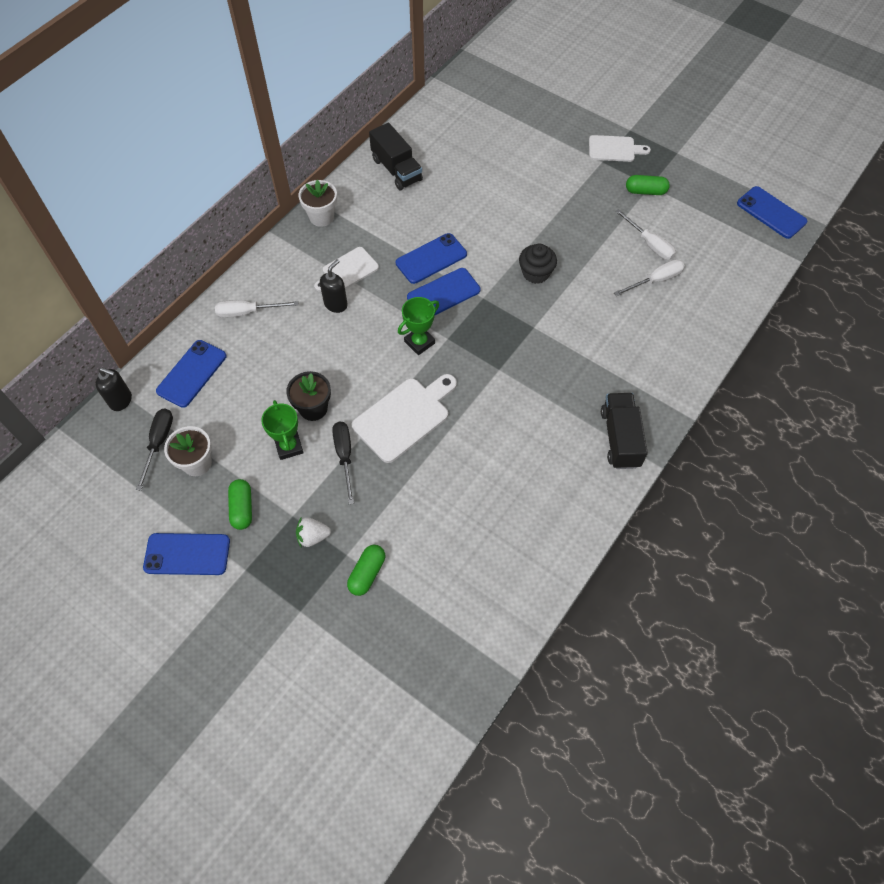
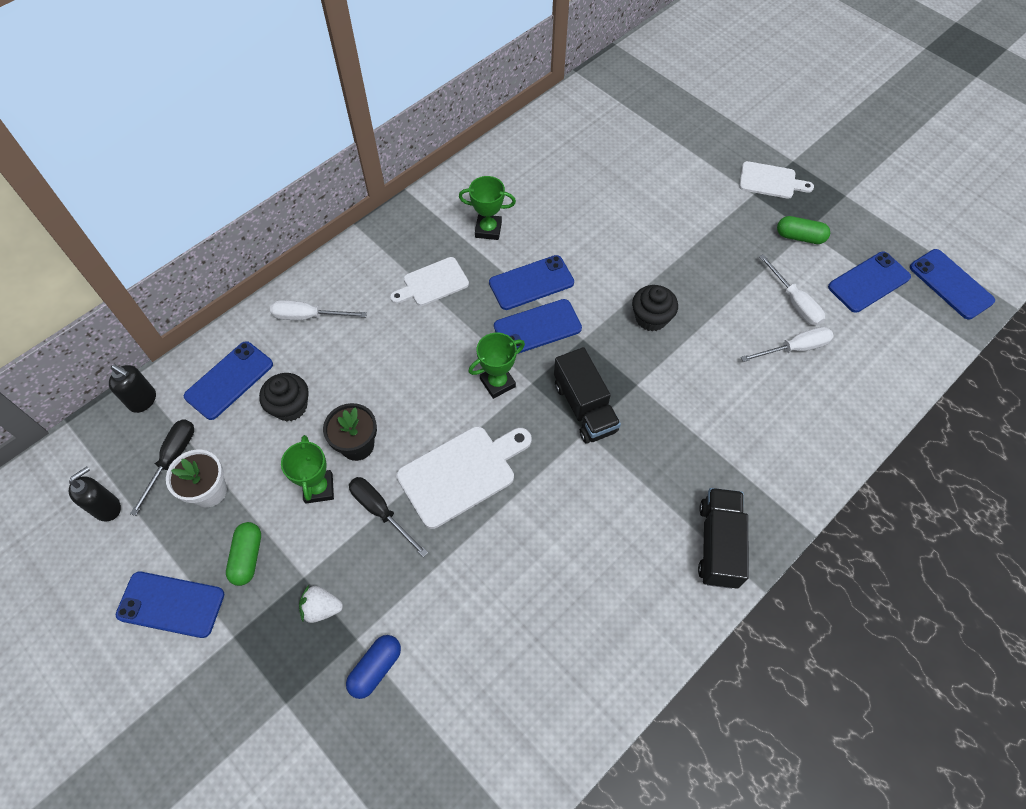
camera: 10 degrees right, 0 degrees up
(249, 386) = (290, 406): none -> black cupcake
(321, 217) = (416, 215): white flower pot -> none
(336, 304) = (410, 322): black soap dispenser -> black soap dispenser (107, 507)
(344, 456) = (381, 511): black screwdriver -> black screwdriver turned 45 degrees counterclockwise
(367, 573) = (376, 668): green capsule -> blue capsule
(386, 220) = (488, 229): none -> green trophy
(396, 170) = (512, 172): black truck -> black truck (584, 407)
(706, 220) = (868, 282): none -> blue phone

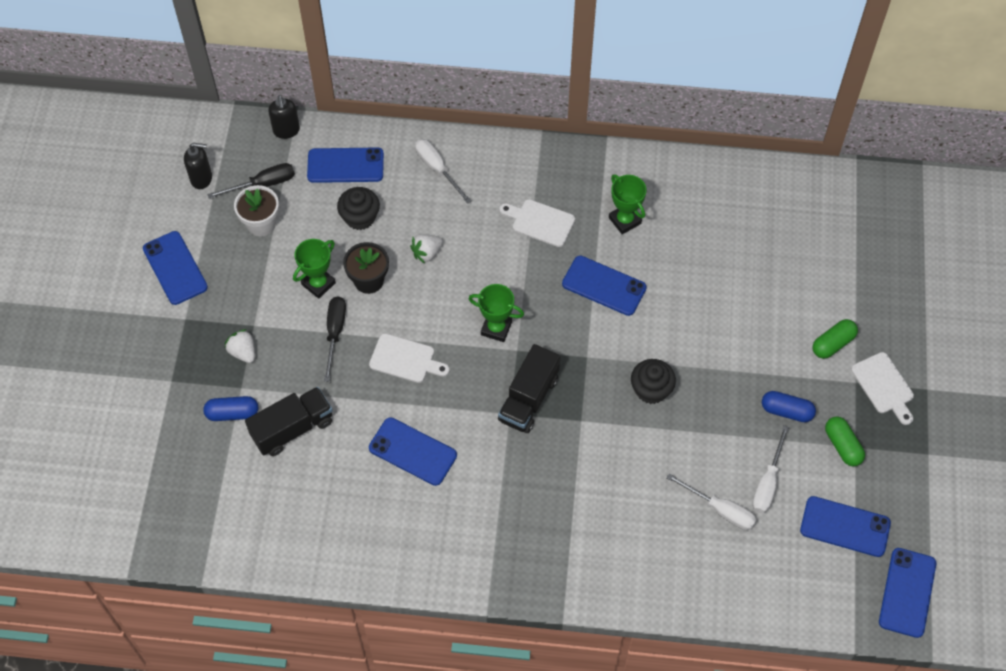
camera: 50 degrees right, 0 degrees up
(247, 557) = (239, 283): green capsule -> green capsule (833, 344)
(377, 381) = (427, 253): none -> white strawberry
(461, 473) = (405, 359): white cutting board -> white cutting board, size x0.64
(537, 327) = (568, 319): blue phone -> blue phone (412, 451)
(718, 544) = (497, 561): black truck -> black truck (292, 429)
(743, 249) = (786, 411): none -> blue capsule

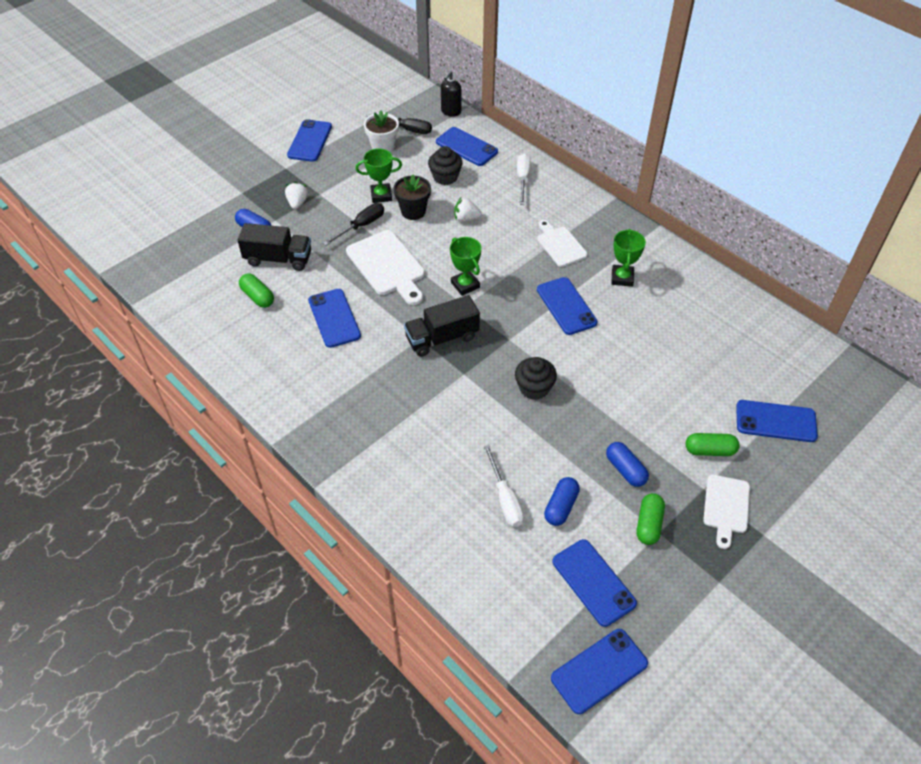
camera: 40 degrees right, 10 degrees down
(201, 178) = (375, 108): black soap dispenser -> none
(317, 484) = (258, 297): none -> green capsule
(405, 359) = (388, 266): white cutting board -> white cutting board, size x1.57
(767, 482) = (561, 507): white screwdriver -> blue capsule
(859, 278) = (776, 421): none -> blue phone

